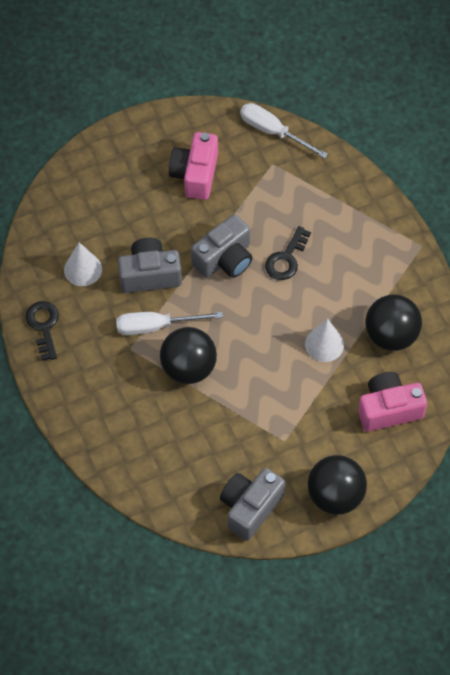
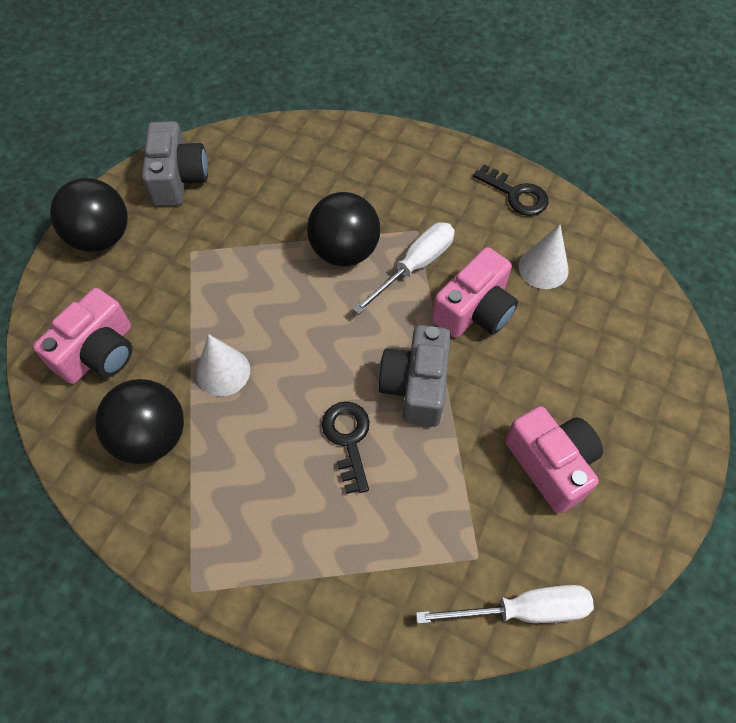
camera: 140 degrees right, 0 degrees up
(149, 275) = (474, 310): grey camera -> pink camera

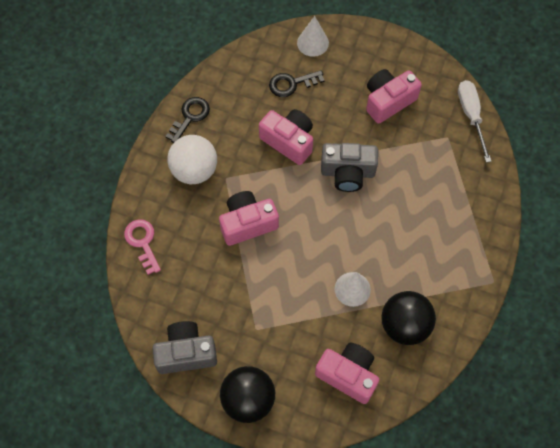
camera: 95 degrees left, 5 degrees up
(332, 141) = (142, 242): none -> pink key
(344, 251) = (247, 223): black ball -> pink camera
(348, 439) = (389, 208): black key -> black key (292, 84)
(415, 266) = (257, 178): white screwdriver -> none
(431, 196) = (194, 170): none -> white ball
(543, 268) = (252, 102): white cone -> white cone (312, 43)

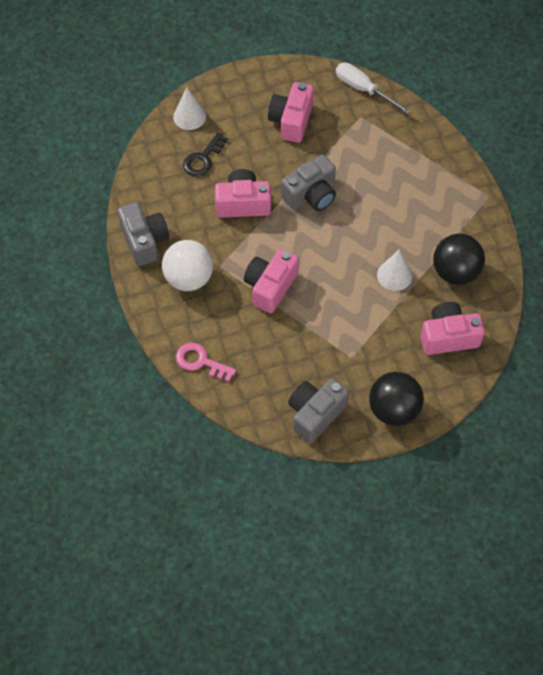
camera: 40 degrees left, 5 degrees down
(190, 117) = (144, 241): black key -> grey camera

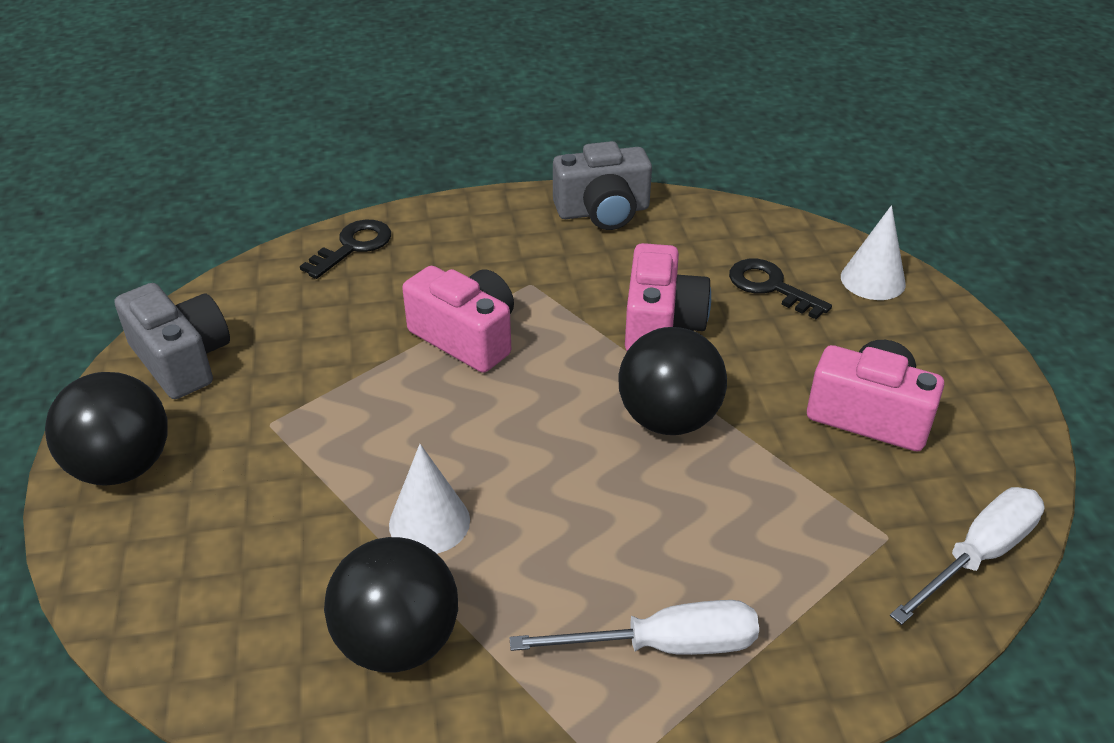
camera: 100 degrees right, 20 degrees down
(188, 278) = (516, 249): white ball -> none
(200, 361) = (353, 246): pink key -> black key
(311, 195) = (668, 419): grey camera -> black ball
(432, 186) = (664, 645): none -> white screwdriver
(448, 337) = (235, 591): pink camera -> none

